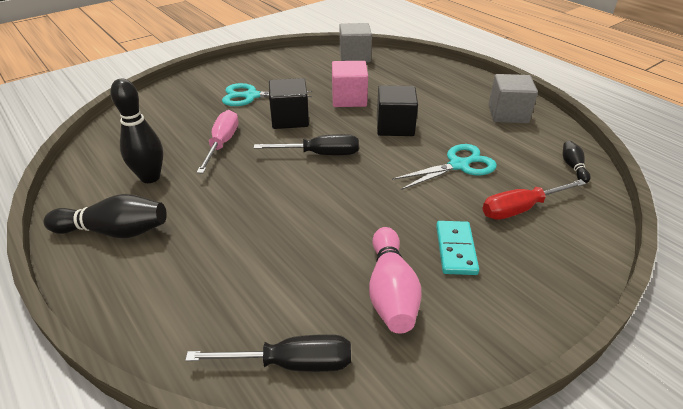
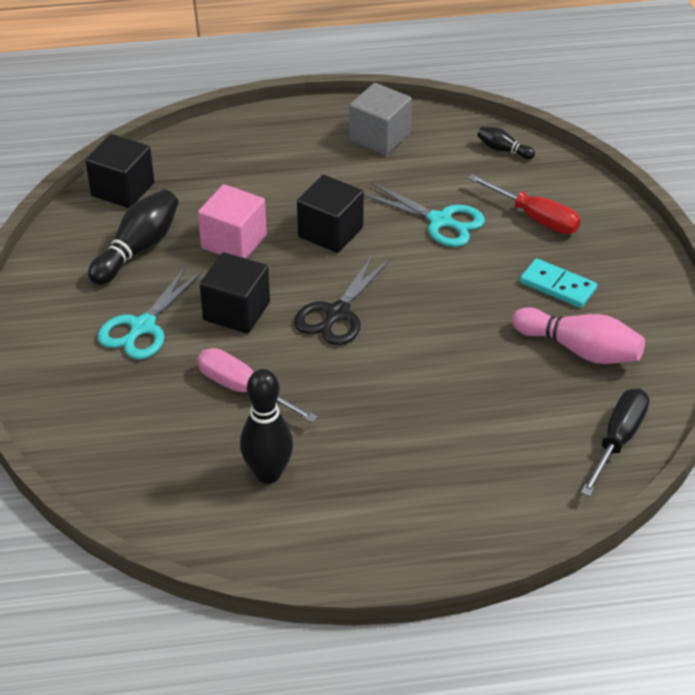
camera: 60 degrees left, 5 degrees up
(115, 231) = (355, 524): black bowling pin -> black bowling pin (138, 249)
(320, 154) = (337, 314): black screwdriver -> black scissors
(354, 57) = (123, 189): grey cube -> black cube
(459, 165) = (441, 221): turquoise scissors -> turquoise scissors turned 120 degrees clockwise
(520, 209) = (535, 218): red screwdriver -> red screwdriver turned 60 degrees counterclockwise

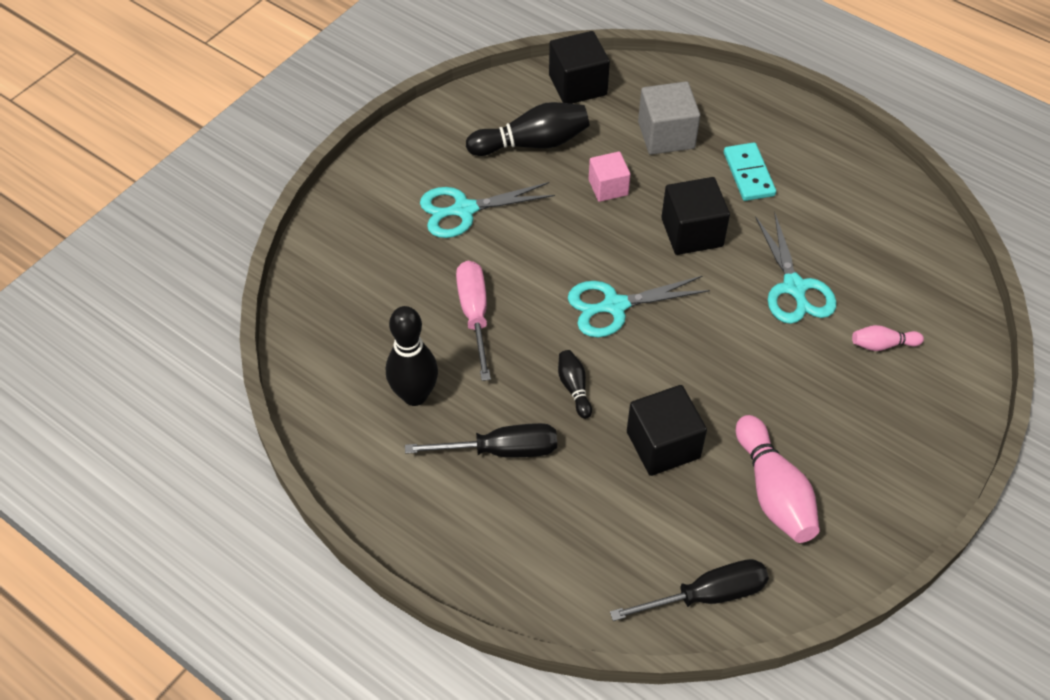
camera: 45 degrees right, 10 degrees up
(234, 242) = (608, 187): pink cube -> pink cube, size x0.65
(236, 311) = (543, 247): black cube -> black cube (663, 445)
(337, 314) = (614, 306): black scissors -> turquoise scissors
(377, 460) = (501, 450): none -> black screwdriver
(380, 137) = (833, 175): grey cube -> grey cube (666, 135)
(503, 150) = (931, 261): black bowling pin -> black bowling pin (574, 388)
(535, 218) = (882, 344): red screwdriver -> pink bowling pin
(557, 286) = (825, 421): turquoise domino -> turquoise domino (748, 174)

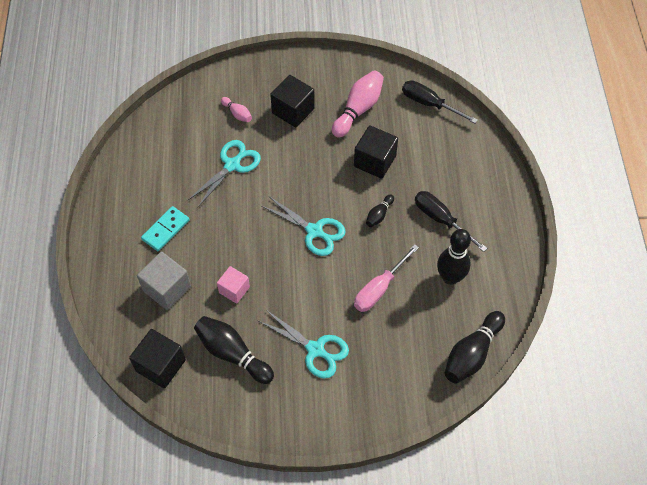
camera: 130 degrees left, 5 degrees up
(306, 342) = (472, 353): none -> black bowling pin
(692, 232) = (233, 229): black cube -> black cube (293, 111)

